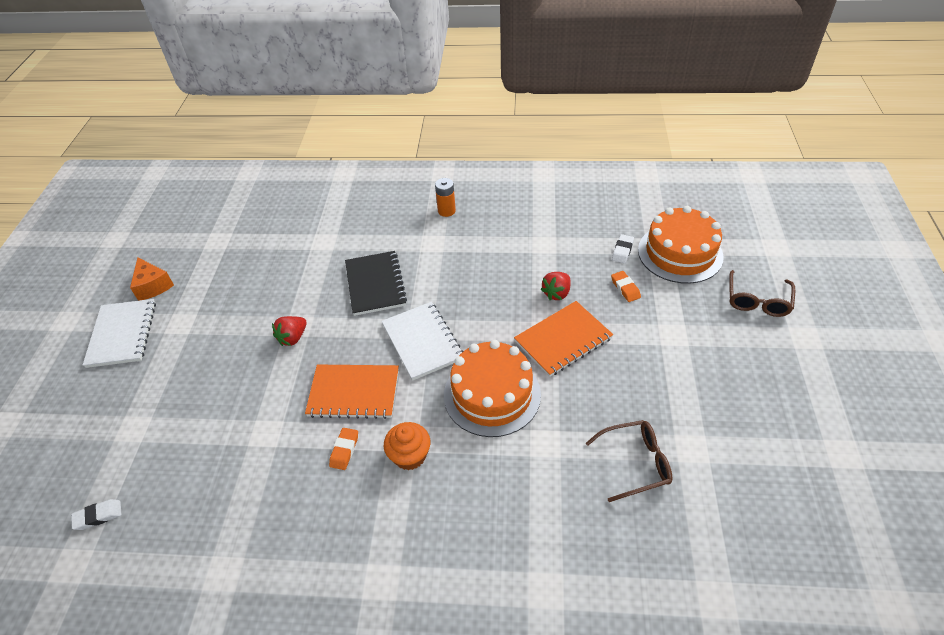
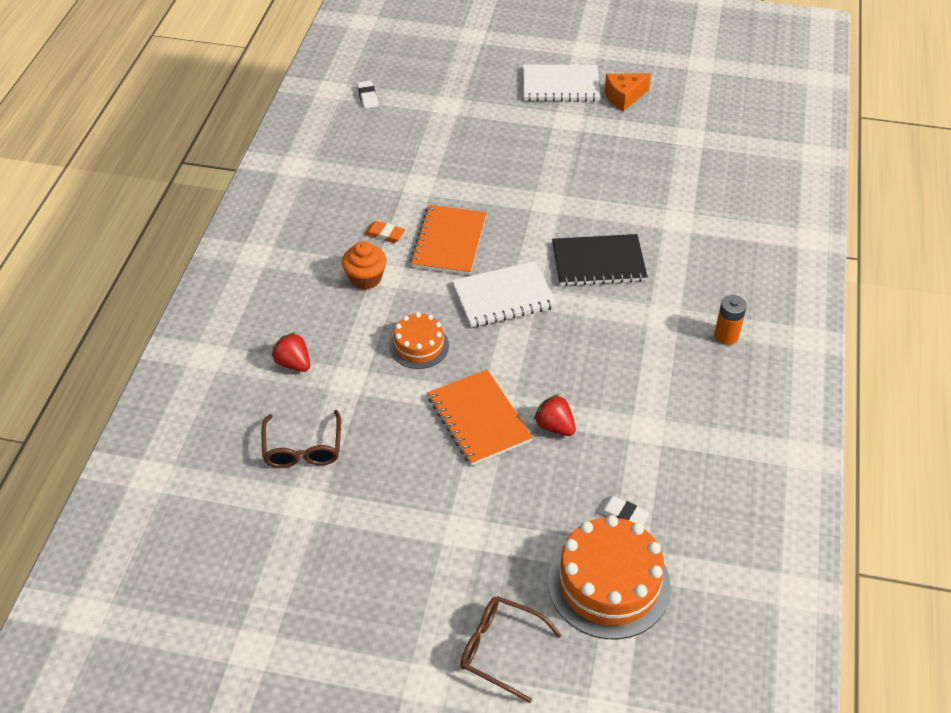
camera: 95 degrees right, 0 degrees up
(293, 338) = (531, 198): red strawberry -> red strawberry (293, 363)
(492, 394) = (419, 346): orange cake -> orange cake, size x0.57
(625, 288) = (551, 500): orange eraser -> none

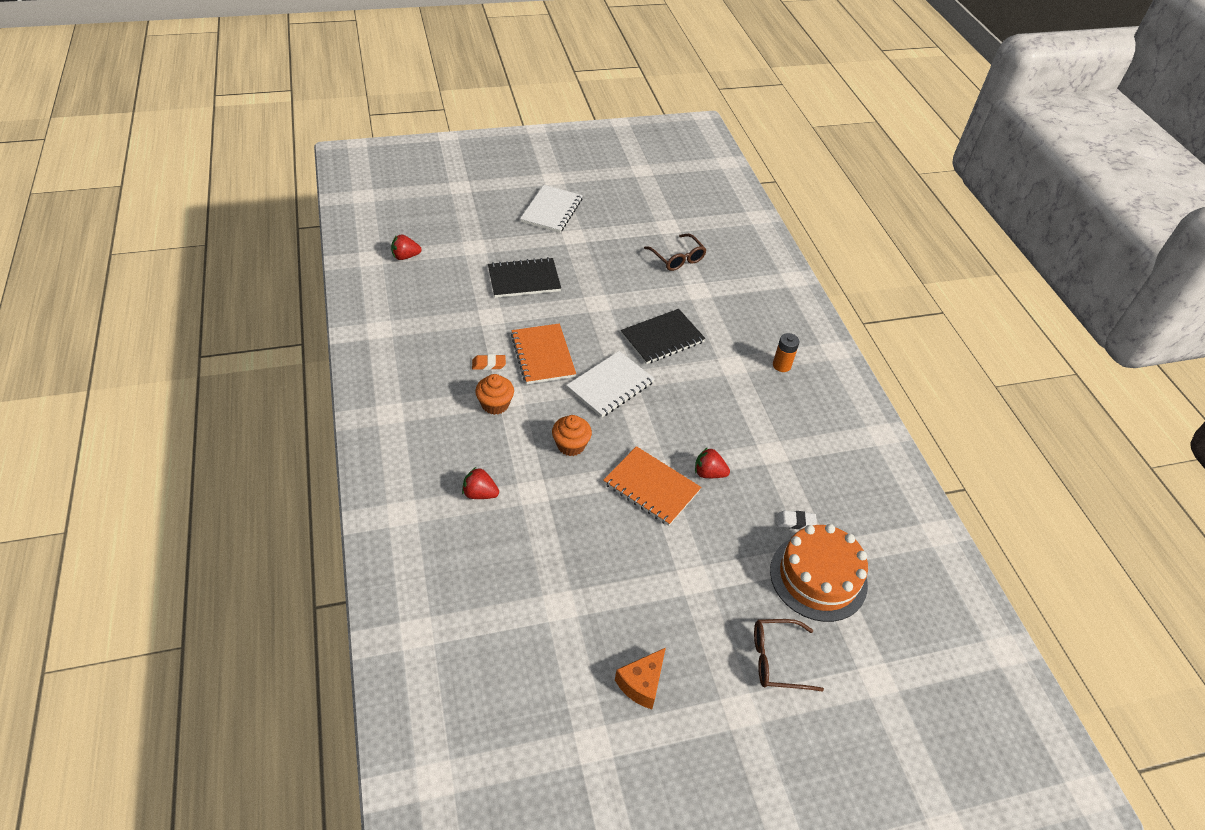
camera: 30 degrees left, 0 degrees up
(303, 450) = (531, 562): brown glasses -> brown glasses (678, 259)
(367, 97) = (405, 256): white eraser -> red strawberry
(419, 346) = (571, 445): orange cake -> orange cupcake
(480, 154) = (524, 279): none -> black notebook
(560, 85) = (551, 210): white notebook -> white notebook turned 45 degrees counterclockwise
(624, 97) = (603, 208): orange cheese -> orange cheese (641, 683)

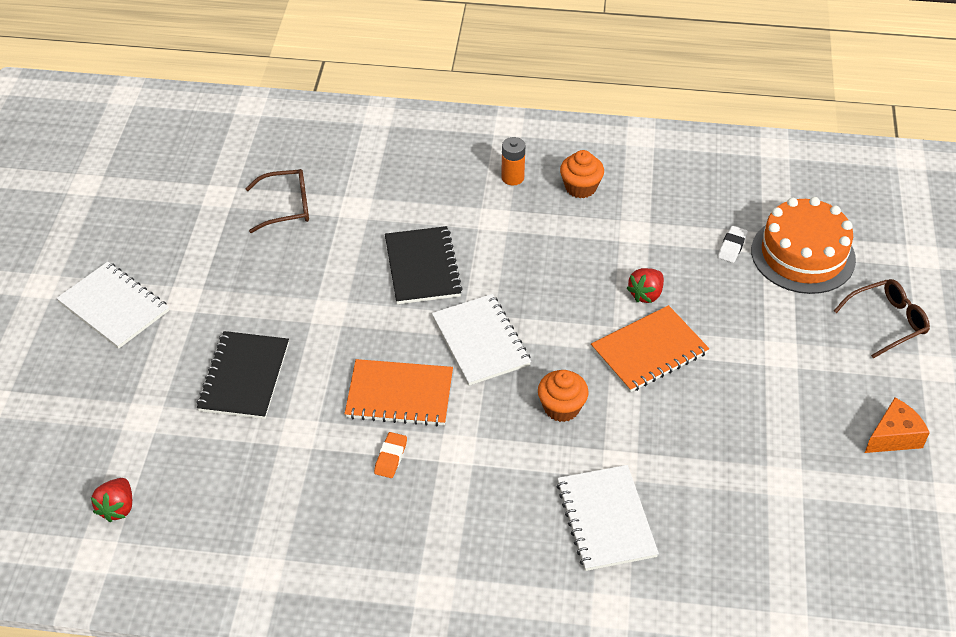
camera: 65 degrees left, 0 degrees up
(480, 493) = (606, 519): red strawberry -> white notebook
(495, 404) = (465, 468): orange cupcake -> orange cupcake (580, 187)
(641, 683) = (893, 437): orange cheese -> orange cheese turned 90 degrees counterclockwise
(776, 659) = (888, 321): brown glasses -> brown glasses turned 135 degrees counterclockwise

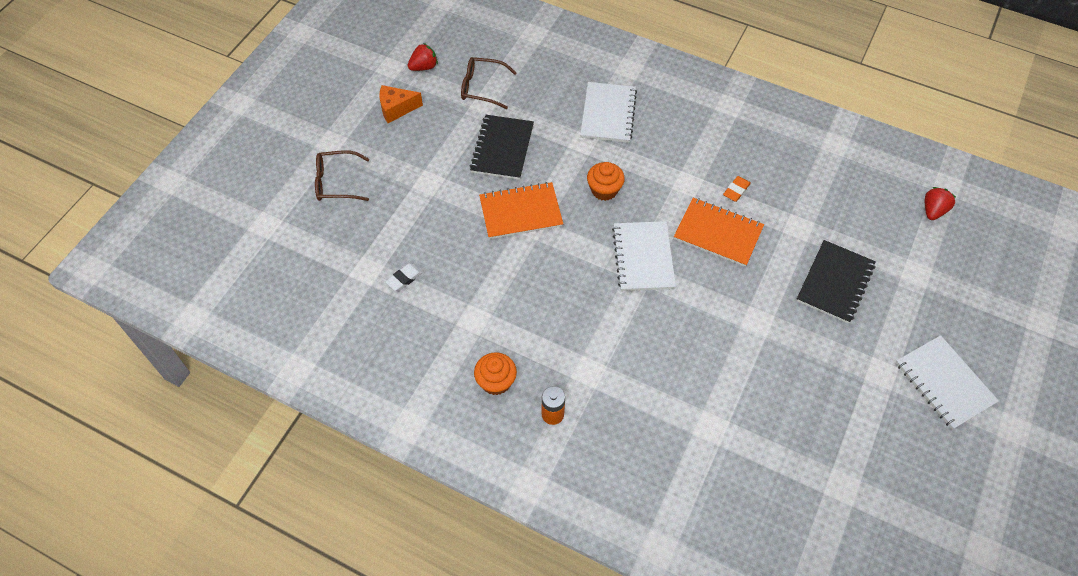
camera: 160 degrees left, 10 degrees up
(288, 206) = (776, 449): brown glasses -> brown glasses (481, 87)
(422, 267) = (668, 340): black notebook -> black notebook (502, 148)
(646, 294) = (497, 258): red strawberry -> red strawberry (424, 67)
(803, 255) = (354, 254): orange cake -> none

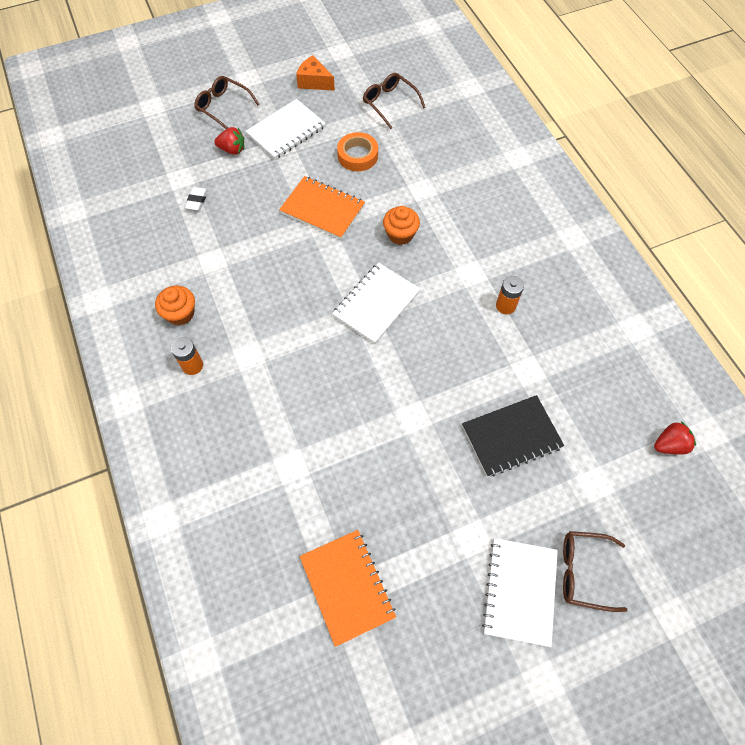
camera: 40 degrees right, 5 degrees up
(404, 279) = (197, 200): white eraser -> white eraser turned 75 degrees counterclockwise
(424, 67) = (363, 64): red strawberry -> red strawberry (232, 150)
(502, 148) = (357, 155): black notebook -> orange tape
(608, 114) = (464, 180): white notebook -> white notebook (286, 131)
(718, 233) = (454, 328): orange notebook -> orange notebook (347, 587)
(736, 190) = (505, 306): orange eraser -> orange battery
(966, 337) = (582, 571): none -> brown glasses

